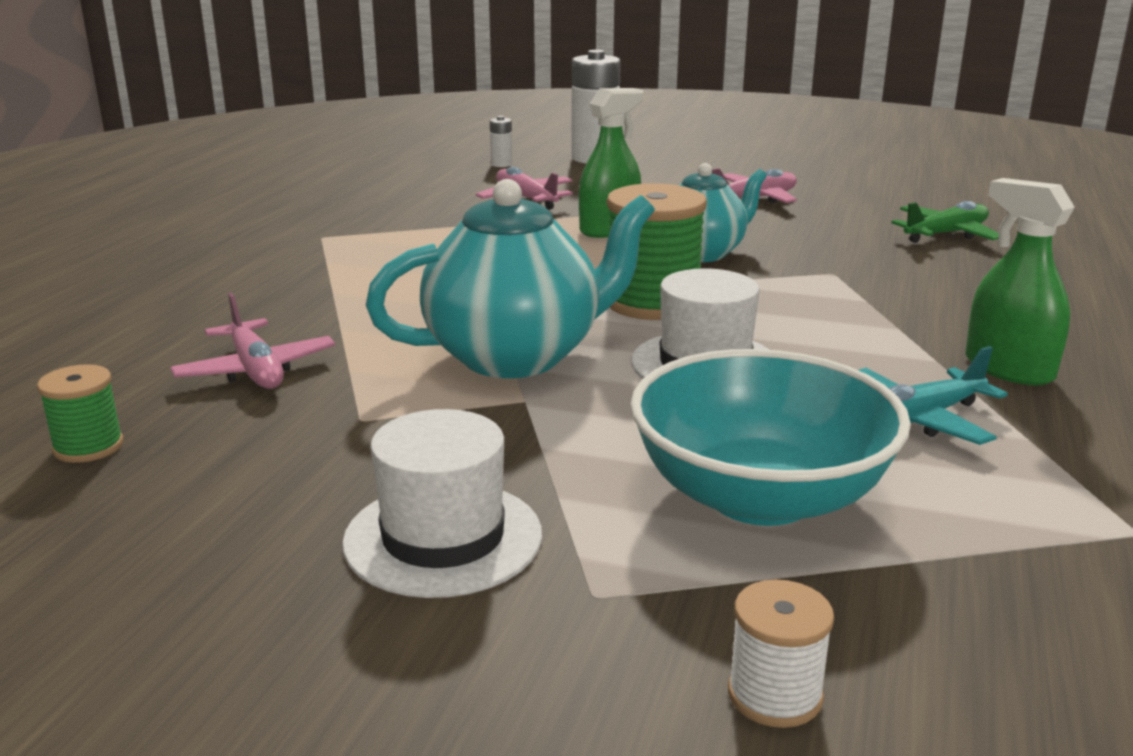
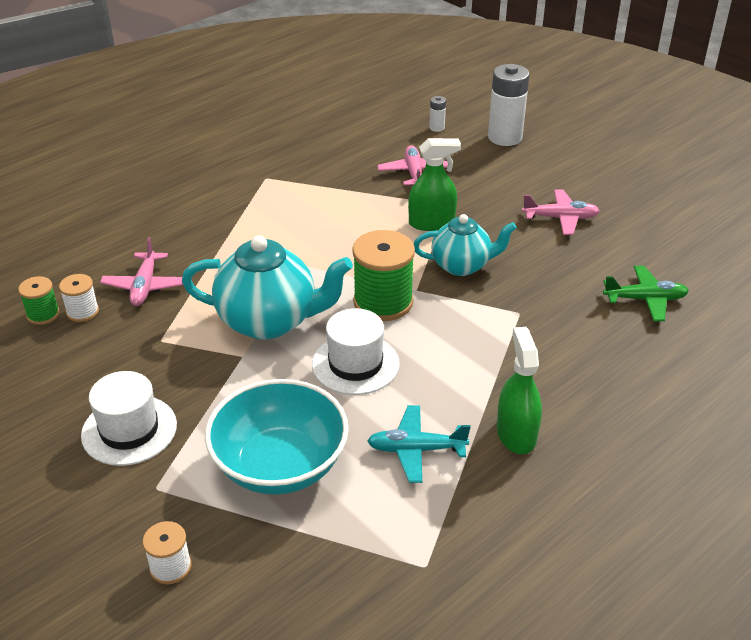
camera: 30 degrees right, 15 degrees up
(169, 424) = (82, 312): none -> white spool

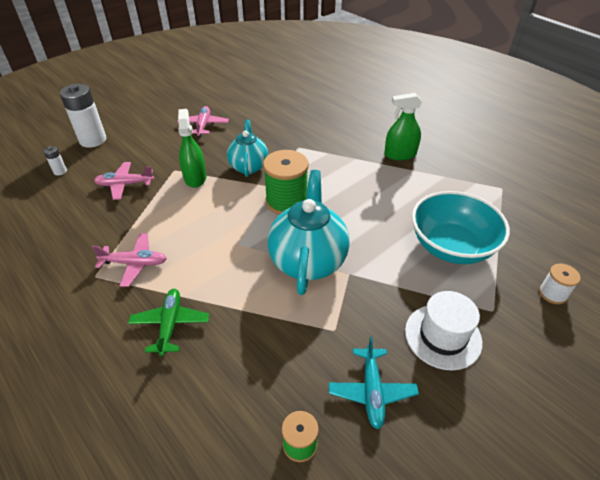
camera: 90 degrees left, 5 degrees up
(82, 312) = (295, 404): white spool -> none
(145, 286) = (257, 354): pink plane -> pink plane (134, 263)
(355, 364) = (351, 214): white hat -> none
(416, 450) = (421, 189): turquoise plane -> turquoise plane (372, 391)
(645, 299) = (287, 106): green plane -> green plane (170, 324)

